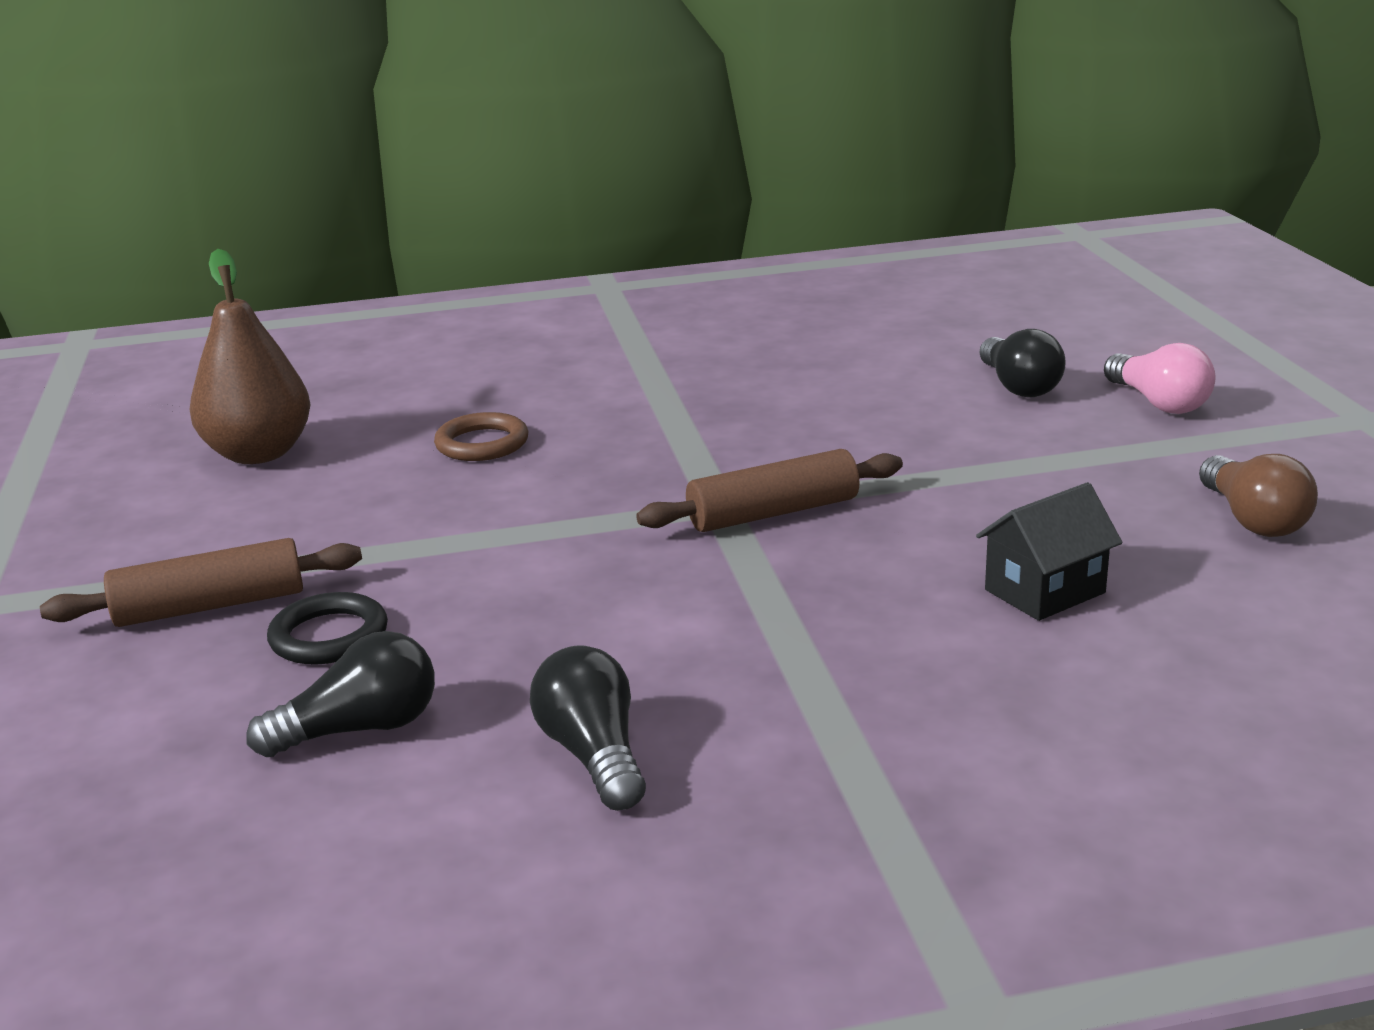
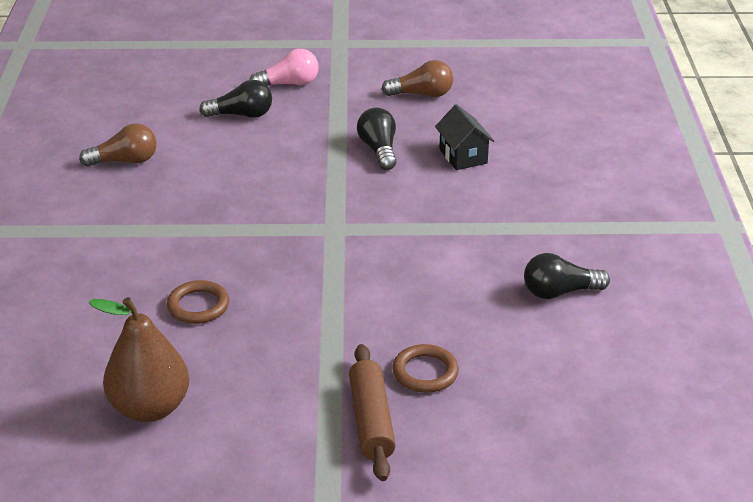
camera: 80 degrees left, 10 degrees up
(329, 636) = (425, 372): black ring -> brown ring
(360, 729) = (520, 361): black light bulb -> black light bulb (379, 150)
(773, 513) = (351, 213): brown rolling pin -> none
(822, 340) = (125, 161): none -> brown light bulb

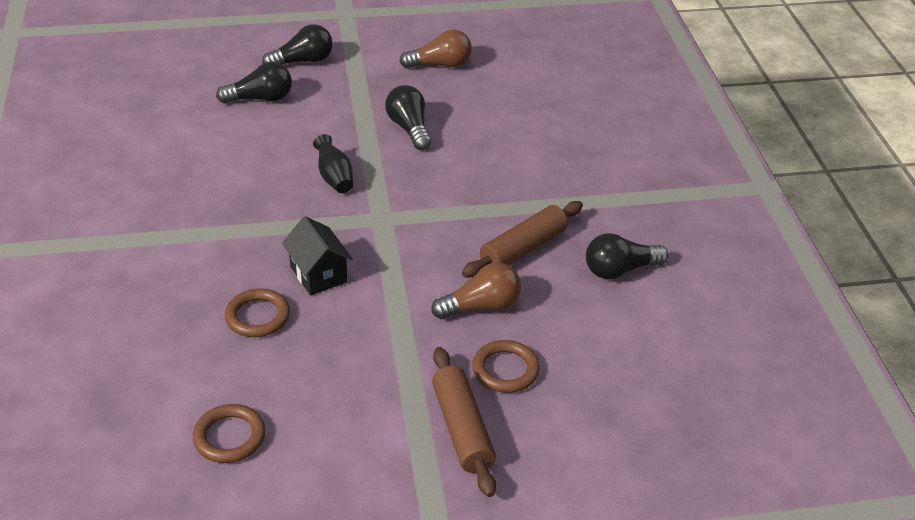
camera: 10 degrees left, 5 degrees up
(125, 161) = (147, 159): brown light bulb -> brown light bulb (481, 306)
(150, 407) = (229, 437): brown pear -> brown ring
(289, 84) = (303, 61): pink light bulb -> black light bulb
(297, 189) = (334, 178): none -> black vase
(463, 156) = (495, 130): black house -> black house (318, 274)
(467, 265) = (523, 249): none -> brown rolling pin

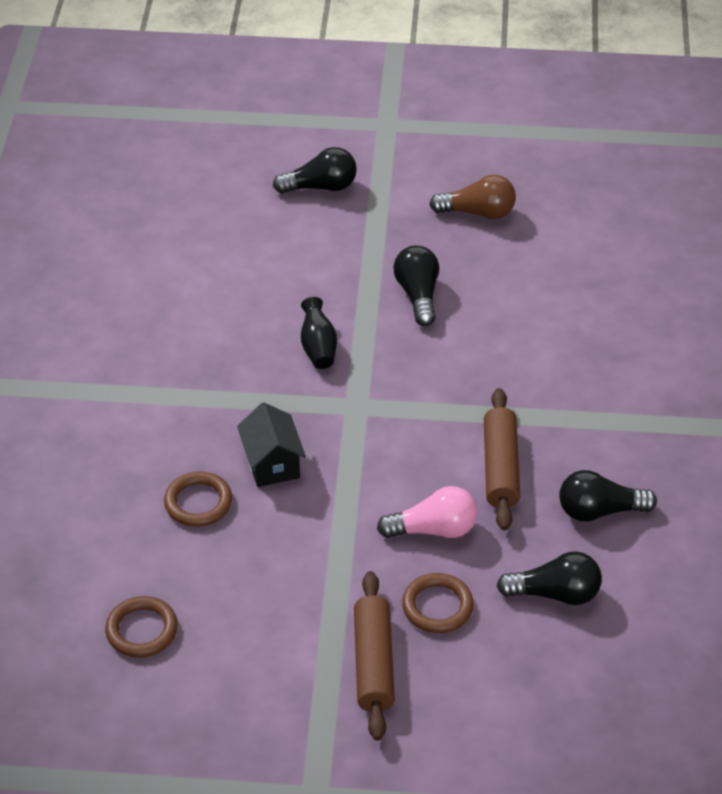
camera: 15 degrees right, 5 degrees up
(260, 99) = (261, 232): black light bulb -> black light bulb (555, 593)
(481, 306) = (433, 529): brown light bulb -> pink light bulb
(523, 249) = (500, 468): brown rolling pin -> brown rolling pin turned 60 degrees counterclockwise

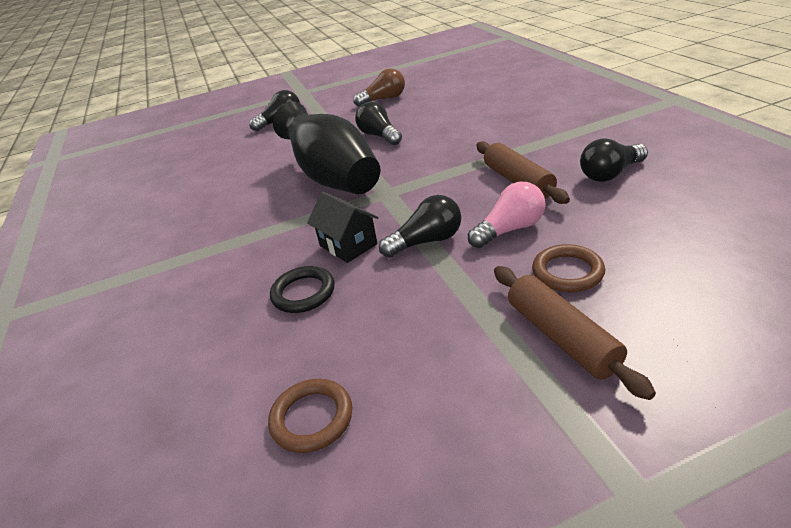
camera: 20 degrees left, 10 degrees down
(198, 502) = (303, 293): brown ring -> black ring
(318, 347) = (333, 178): black vase -> black vase, size x2.38
(555, 593) = (643, 225): black light bulb -> black light bulb (427, 241)

